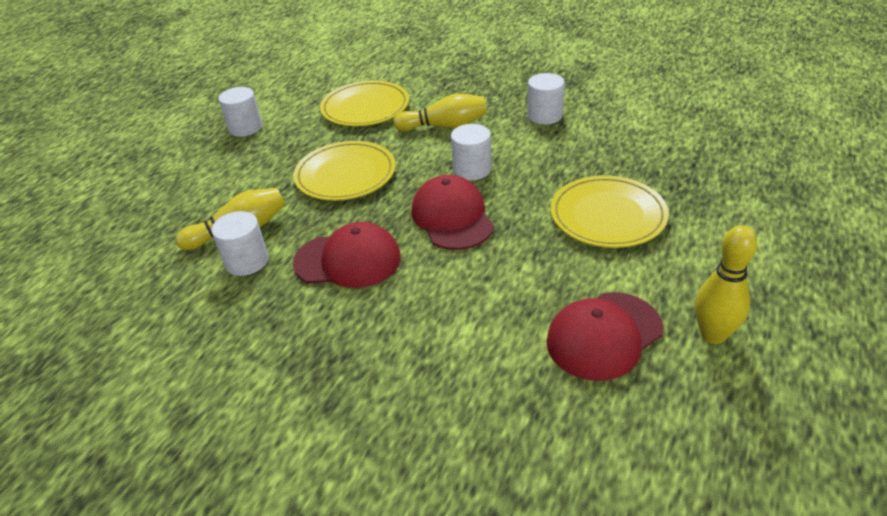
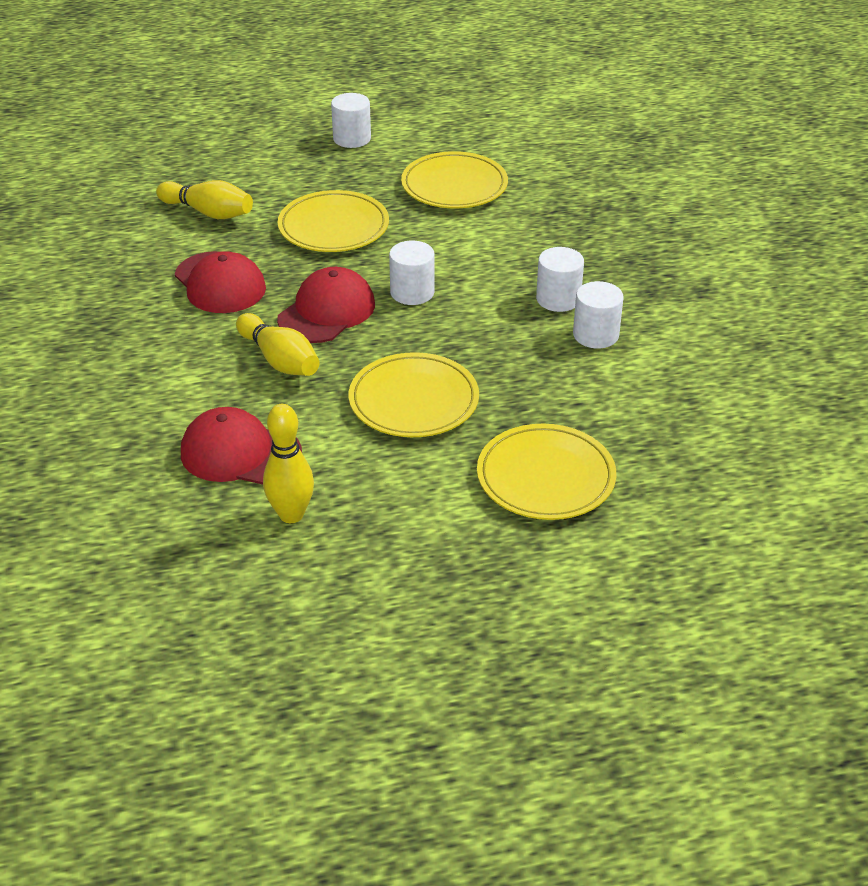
camera: 50 degrees right, 0 degrees up
(246, 261) = (175, 235): white cylinder -> white cylinder (595, 335)
(444, 126) = (471, 245): yellow bowling pin -> yellow bowling pin (279, 360)
(745, 190) = (545, 477): none -> yellow plate

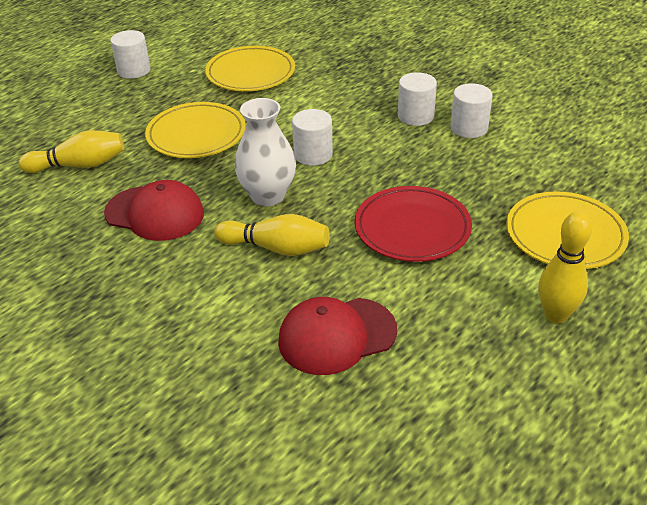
camera: 35 degrees left, 0 degrees up
(291, 514) = (437, 361): yellow bowling pin -> yellow bowling pin (556, 315)
(327, 312) = (268, 196): red cap -> white vase
(413, 400) = (412, 228): yellow plate -> red plate

